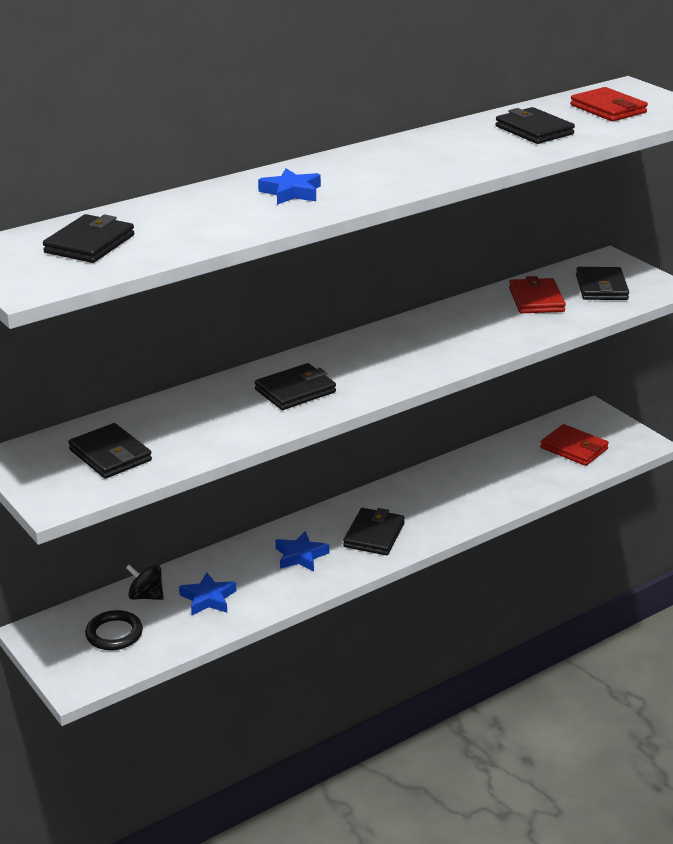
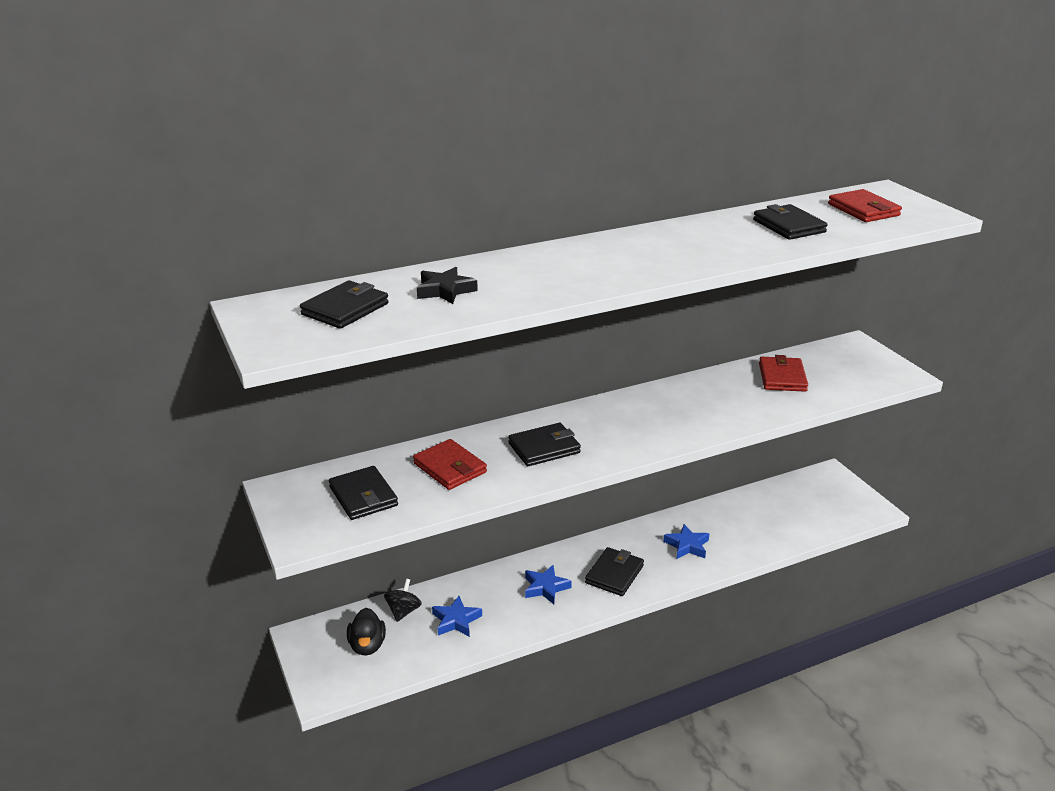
camera: 10 degrees right, 0 degrees up
(114, 634) = (367, 645): black ring -> black duck
(146, 596) = (403, 611): black spinning top -> black spinning top turned 75 degrees clockwise
(190, 218) = (445, 290): none -> black star
(291, 192) = (546, 271): blue star -> blue star (687, 546)
(574, 448) = (809, 508): red wallet -> red wallet (450, 468)
(601, 287) = (845, 370): black wallet -> none

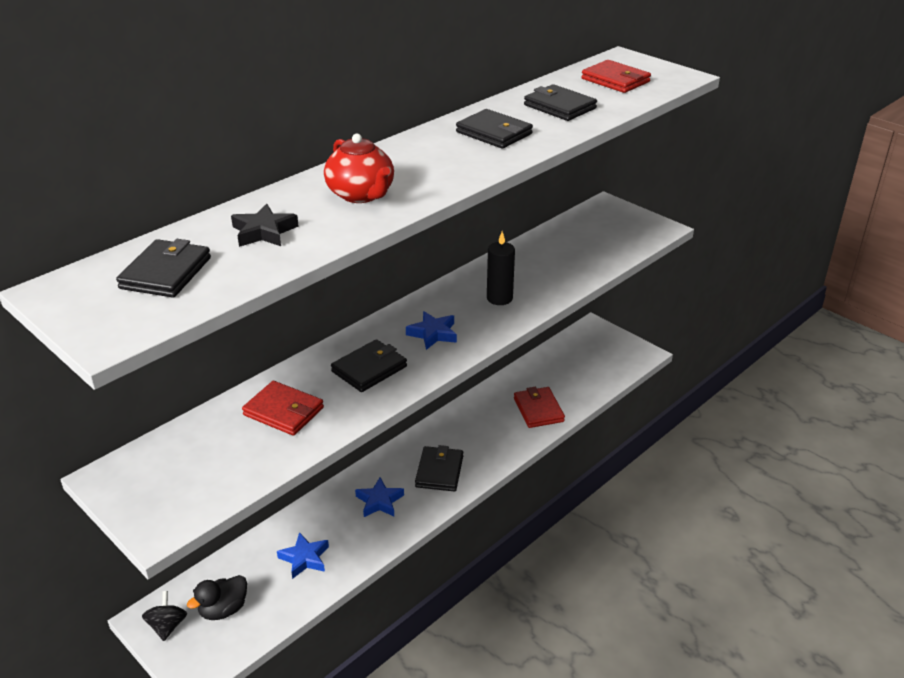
camera: 20 degrees left, 5 degrees up
(363, 496) = (206, 464): black wallet -> black wallet (494, 133)
(367, 645) = (223, 609): black duck -> black duck turned 75 degrees clockwise
(403, 611) = (247, 563): black spinning top -> black spinning top (167, 626)
(549, 274) = (361, 195): none -> red teapot
(687, 546) = (495, 426): blue star -> blue star (433, 334)
(700, 410) = (499, 298): none -> black candle
(782, 377) = (558, 250): red wallet -> red wallet (538, 410)

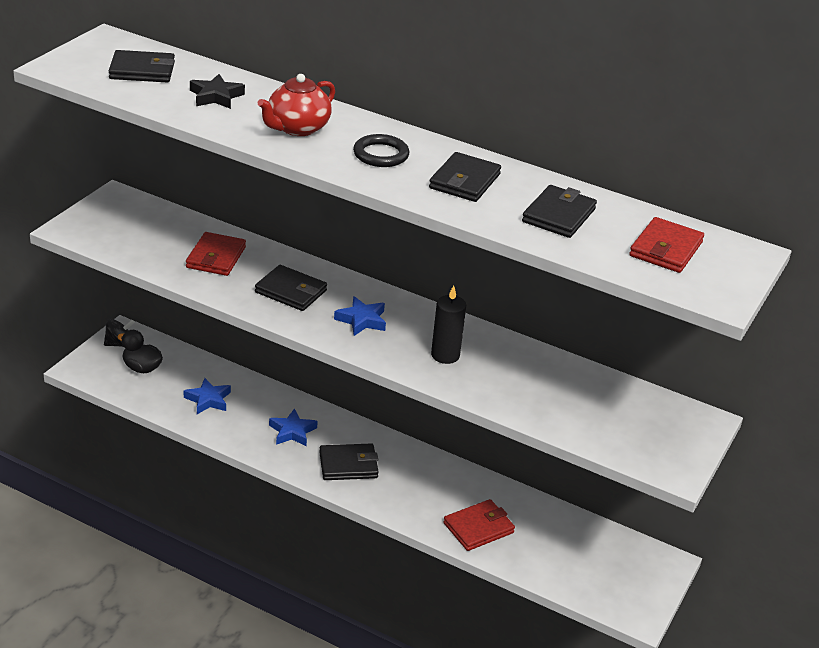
camera: 70 degrees right, 0 degrees up
(432, 161) = (381, 154): none -> black ring

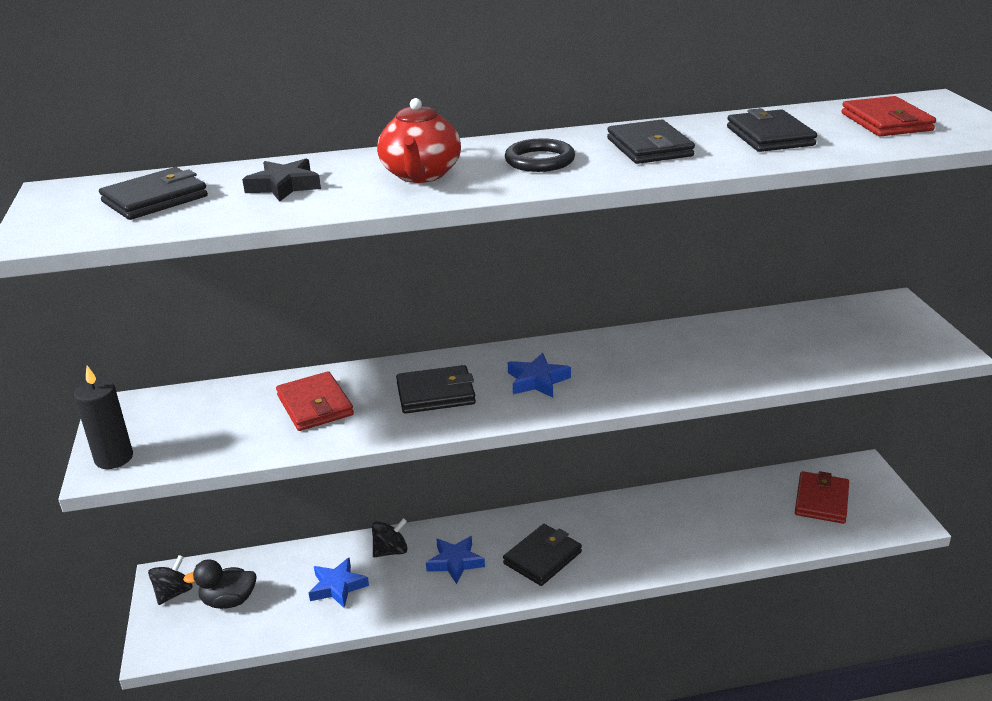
camera: 35 degrees left, 5 degrees down
(264, 399) = (391, 551): none -> black spinning top
(445, 355) = (650, 367): black candle -> black candle (114, 458)
(478, 528) = (712, 536): red wallet -> red wallet (821, 500)

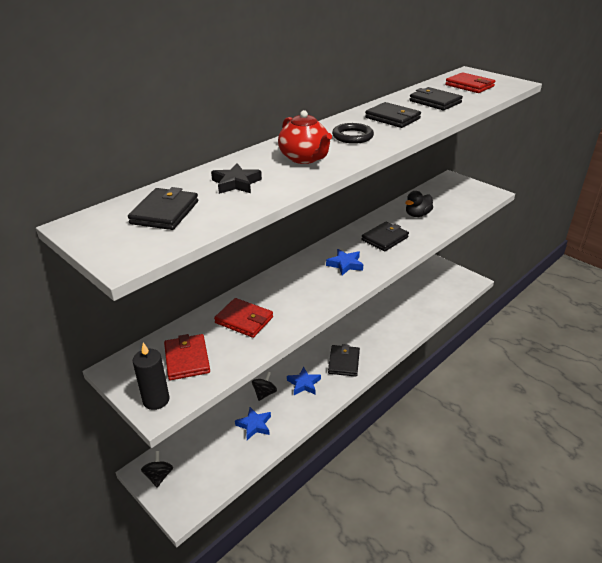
camera: 35 degrees left, 5 degrees up
(229, 601) = (198, 463): black duck -> black duck (417, 215)
(436, 394) = (303, 289): black wallet -> black wallet (385, 239)
(821, 500) = (435, 285): red wallet -> red wallet (187, 359)

